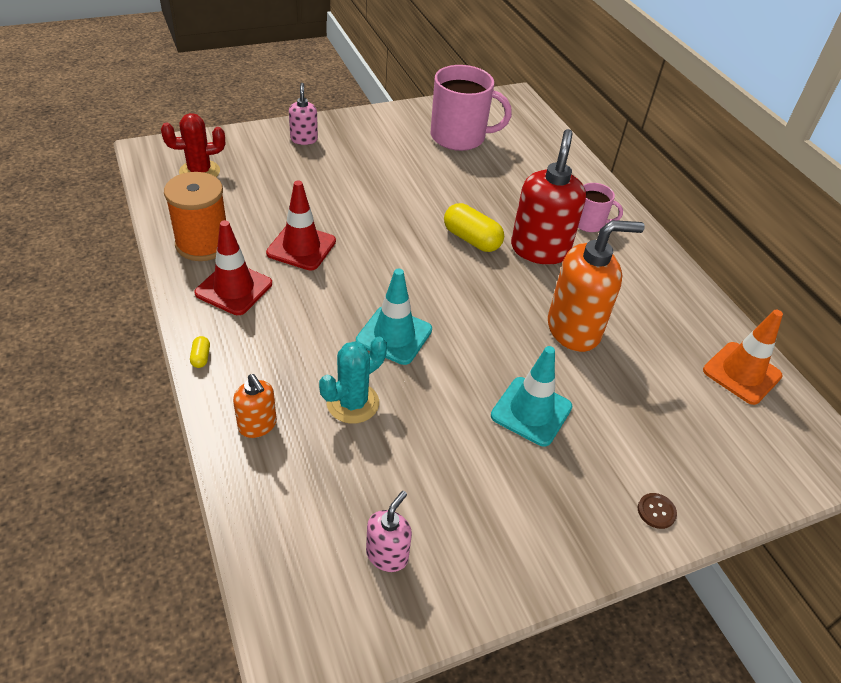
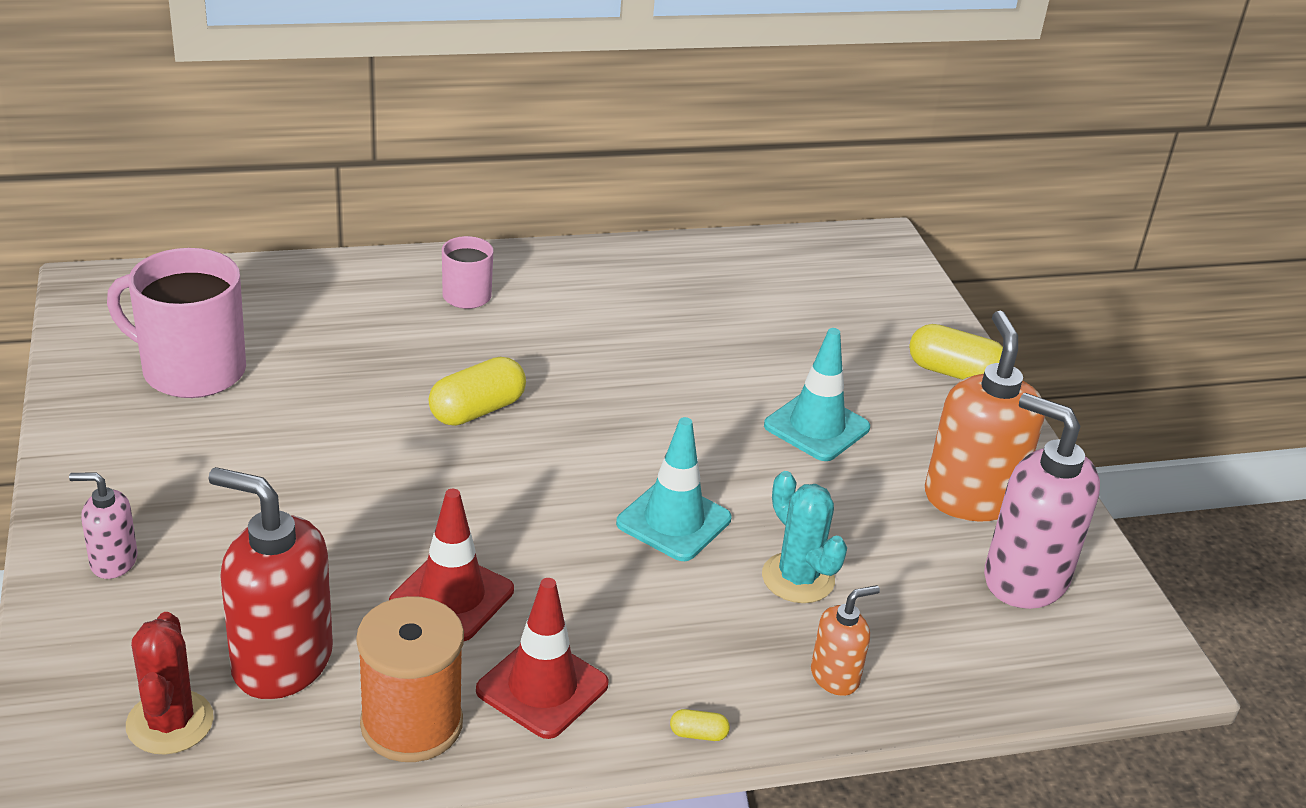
camera: 80 degrees left, 10 degrees down
(387, 555) = (1024, 579): pink soap dispenser -> pink soap dispenser, size x1.95
(459, 137) = (191, 370): pink mug -> pink mug turned 90 degrees counterclockwise
(539, 249) = (516, 352): red soap dispenser -> red soap dispenser (281, 661)
(574, 329) = (681, 361): orange soap dispenser -> orange soap dispenser (970, 498)
(656, 511) = (954, 373): brown button -> yellow capsule
(742, 373) = (764, 261): orange traffic cone -> none

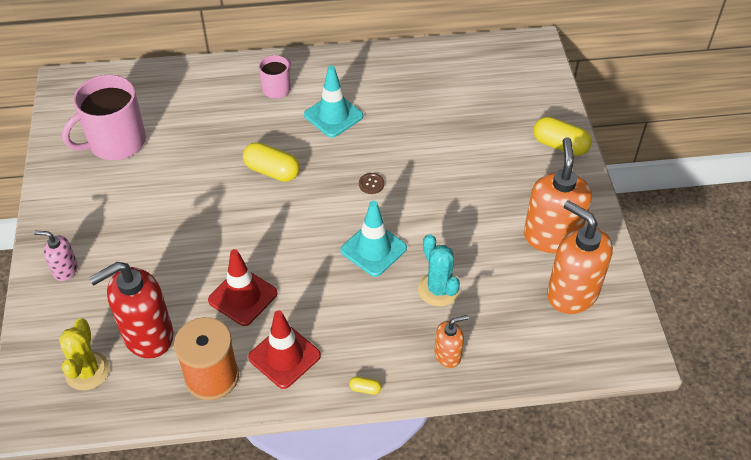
camera: 10 degrees right, 15 degrees up
(170, 722) = (87, 371): red cactus -> yellow cactus
(191, 370) = (116, 142): pink mug -> pink mug turned 60 degrees counterclockwise
(281, 661) = (147, 335): red soap dispenser -> red soap dispenser turned 60 degrees counterclockwise
(477, 410) = (272, 171): yellow capsule -> yellow capsule turned 60 degrees clockwise
(652, 427) = (371, 184): none -> brown button
(816, 427) = (468, 184): turquoise traffic cone -> turquoise traffic cone (333, 115)
(1024, 579) = (572, 293): pink soap dispenser -> orange soap dispenser

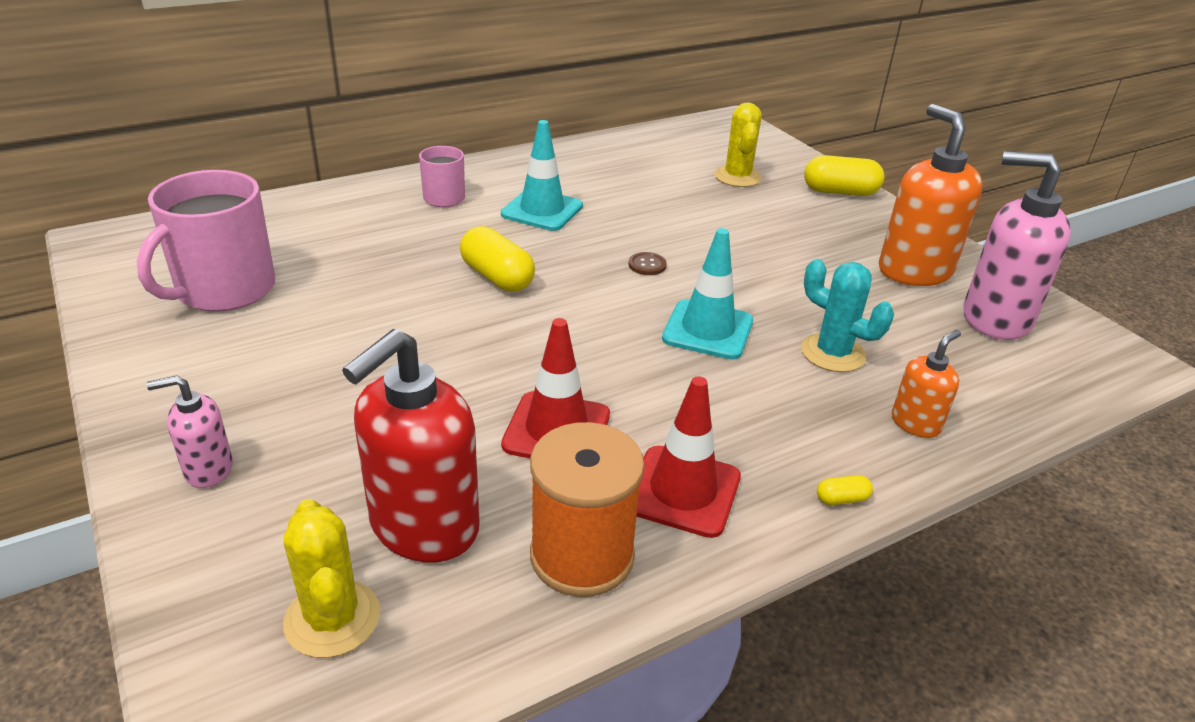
camera: 25 degrees left, 15 degrees down
(272, 171) = (497, 277): yellow capsule -> yellow capsule turned 45 degrees clockwise
(493, 111) = (737, 177): none -> yellow cactus
(572, 293) = (995, 319): orange soap dispenser -> pink soap dispenser

